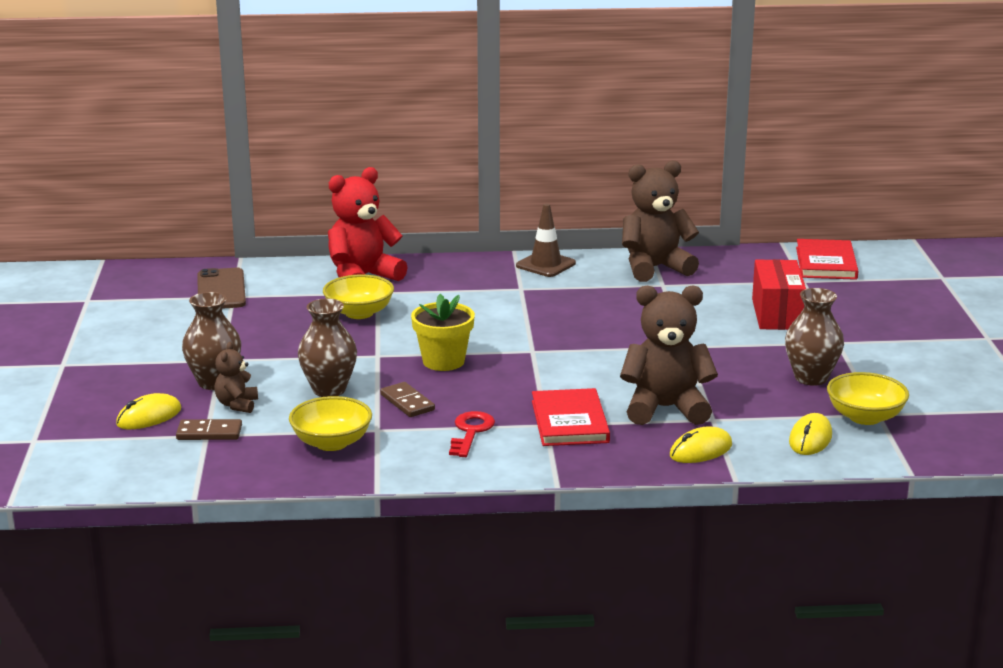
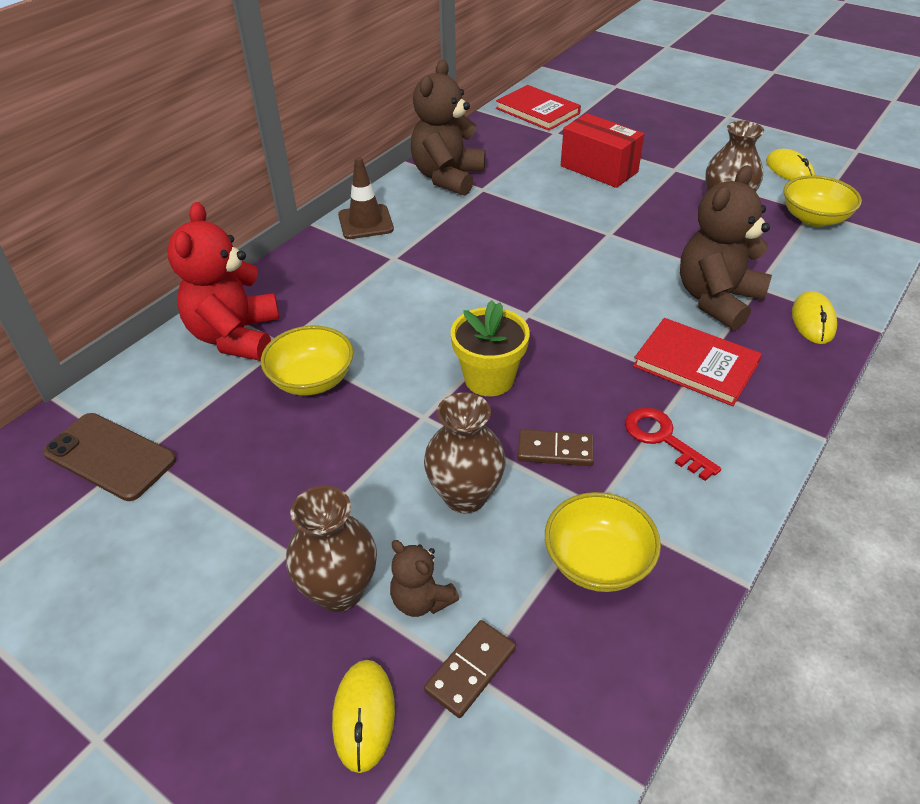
camera: 50 degrees left, 20 degrees up
(810, 439) = (832, 259): yellow mouse -> yellow mouse (789, 170)

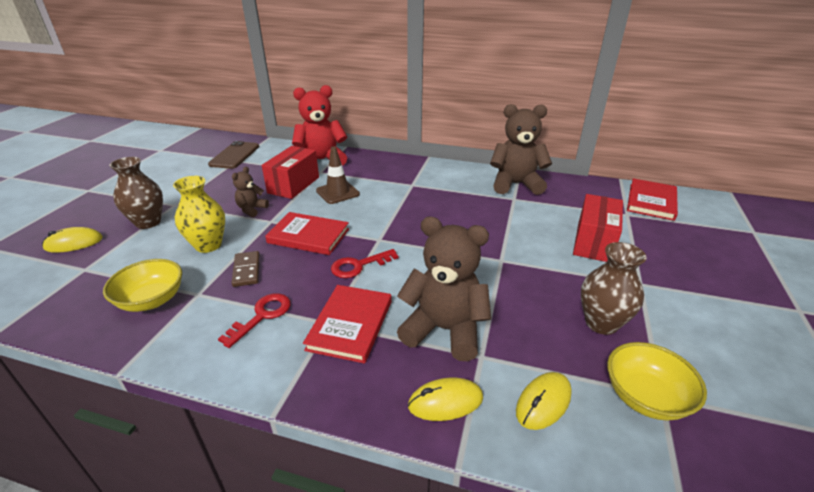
camera: 70 degrees right, 10 degrees down
(312, 380) = (294, 185): yellow bowl -> red box
(365, 222) = (442, 170): brown traffic cone -> brown traffic cone (337, 192)
(421, 600) = (137, 245): brown teddy bear -> brown teddy bear (251, 209)
(465, 496) = (208, 245): brown vase -> yellow vase
(471, 670) = (88, 268): brown domino -> none
(489, 378) = (308, 236): yellow flower pot -> red book
(582, 341) = (359, 265): none -> red key
(789, 170) = (734, 370): yellow mouse -> yellow mouse (543, 402)

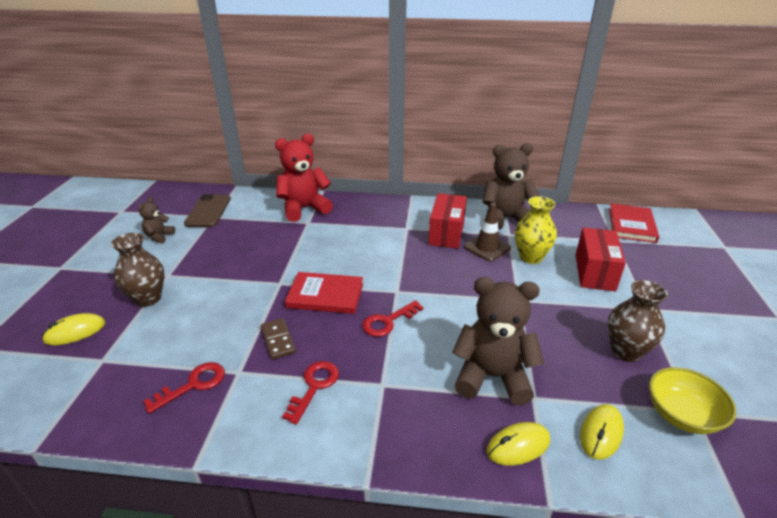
camera: 10 degrees left, 0 degrees up
(152, 300) = (193, 385): yellow bowl -> red key
(208, 245) = (225, 317): yellow vase -> yellow vase (530, 257)
(251, 209) = (254, 272): brown teddy bear -> brown teddy bear (159, 236)
(294, 185) = (286, 240): red box -> red box (446, 233)
(337, 192) = (335, 244): brown traffic cone -> brown traffic cone (487, 247)
(350, 325) = (404, 384): red book -> none

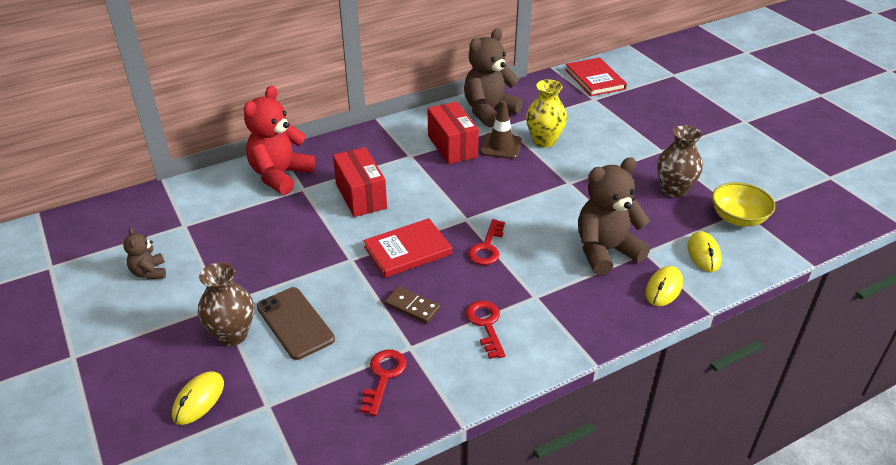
camera: 35 degrees left, 5 degrees up
(208, 211) = (169, 221): brown phone -> brown phone (295, 323)
(594, 272) = (603, 135): red box -> red box (361, 196)

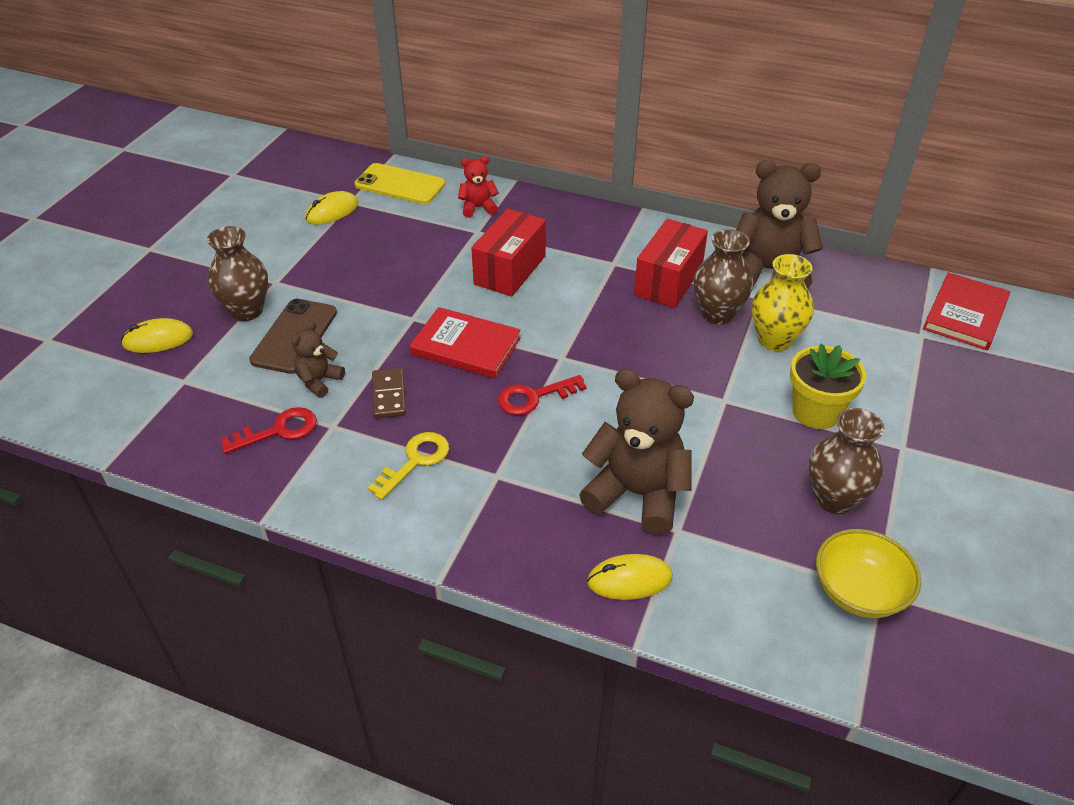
camera: 50 degrees right, 5 degrees up
(149, 272) = (275, 222): brown teddy bear -> brown teddy bear (319, 381)
(202, 194) = (400, 185): none -> yellow phone
(280, 176) = (478, 208): red teddy bear -> red teddy bear, size x0.50
(486, 325) = (415, 461): red key -> yellow key
(501, 146) = (717, 314): brown traffic cone -> brown vase
(610, 160) = (816, 412): none -> yellow flower pot
(703, 254) = (740, 588): yellow mouse -> yellow mouse (332, 212)

